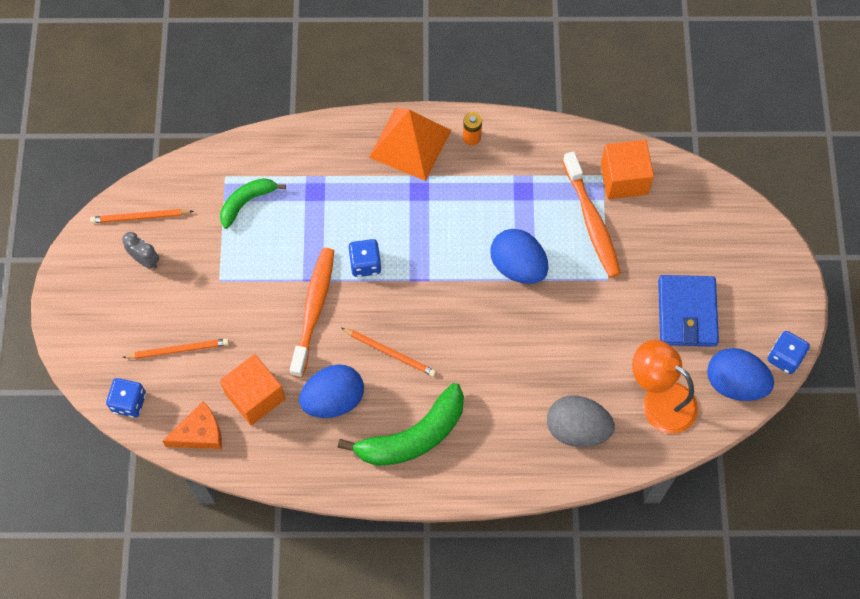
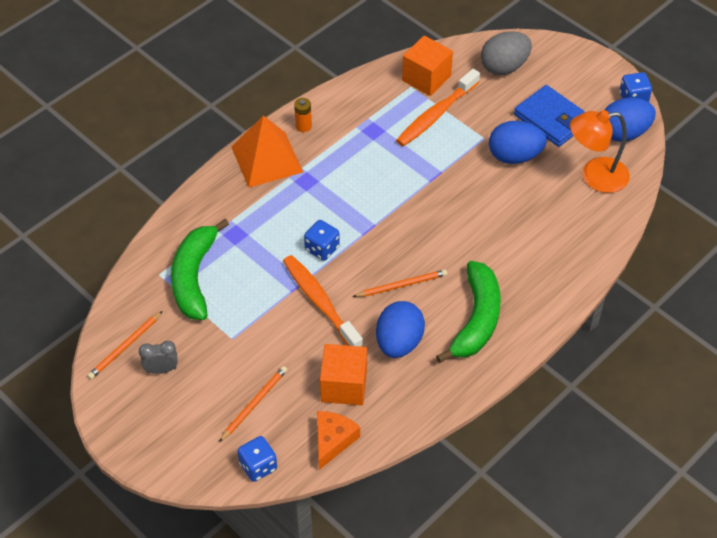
camera: 45 degrees left, 15 degrees down
(246, 202) = (194, 277): green banana -> green banana, size x1.69
(518, 266) = (421, 173): blue egg -> blue egg (514, 156)
(577, 429) = (568, 231): grey egg -> grey egg (504, 67)
(592, 221) = (436, 115): orange toothbrush -> orange toothbrush turned 105 degrees clockwise

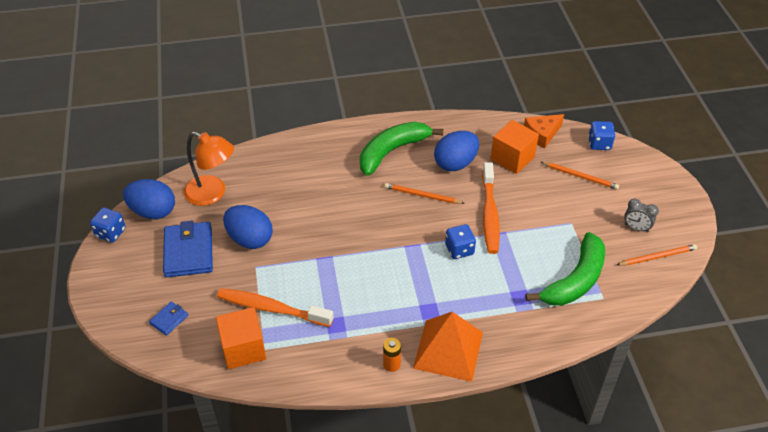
camera: 145 degrees left, 5 degrees down
(254, 404) = (580, 176): orange pencil -> orange pencil turned 135 degrees counterclockwise
(436, 115) = (271, 308): orange toothbrush -> orange toothbrush turned 150 degrees counterclockwise
(504, 67) = (169, 319): grey egg -> blue wallet

